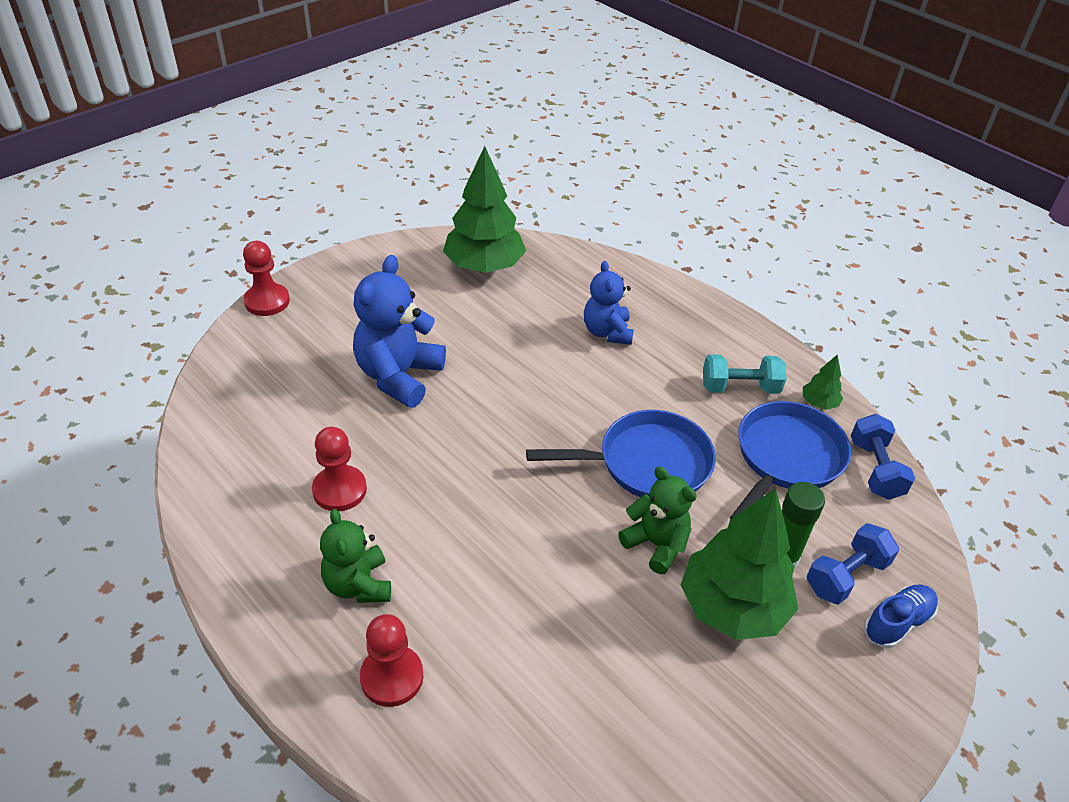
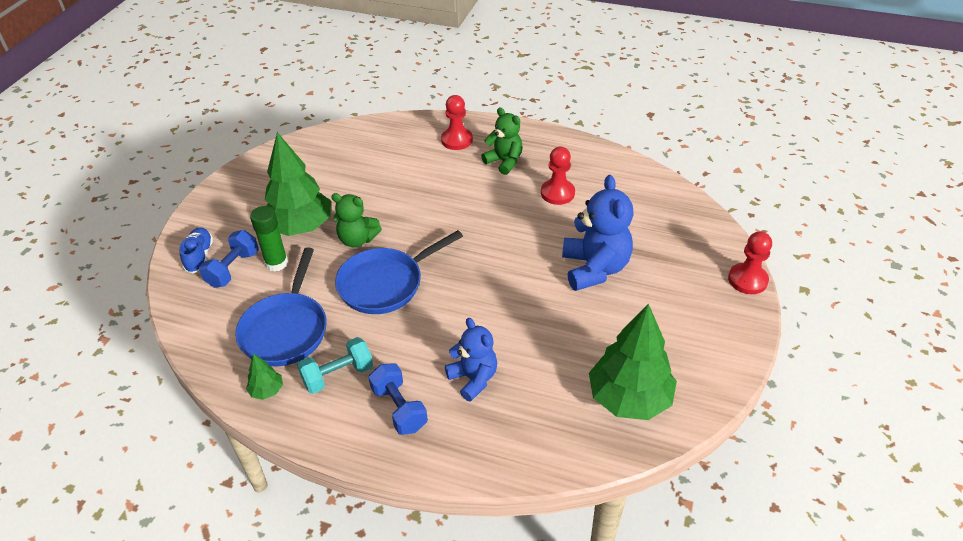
camera: 155 degrees right, 0 degrees up
(875, 469) = (215, 350): blue dumbbell -> blue dumbbell (399, 408)
(897, 623) = (199, 256): blue shoe -> blue shoe turned 150 degrees clockwise

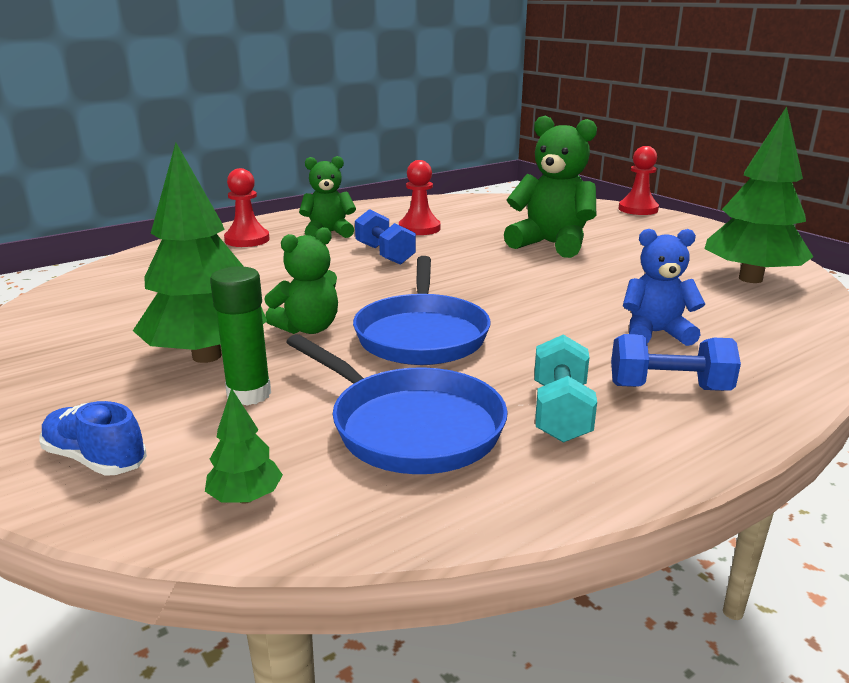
camera: 55 degrees left, 20 degrees down
(233, 269) = (192, 434): blue dumbbell -> blue dumbbell (385, 254)
(267, 390) = (530, 482): green tree -> green tree (245, 498)
(594, 268) = (551, 244): blue teddy bear -> green teddy bear

